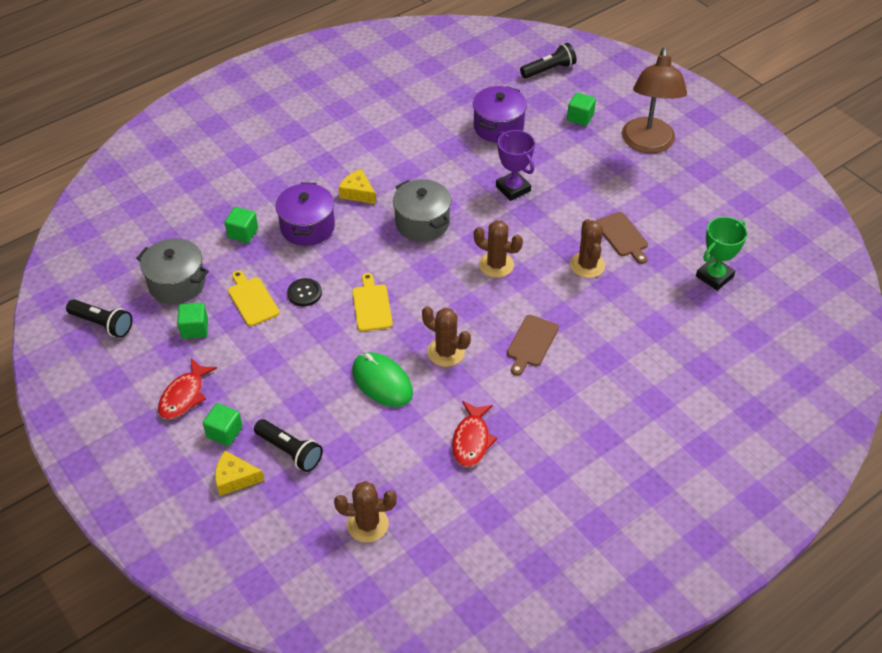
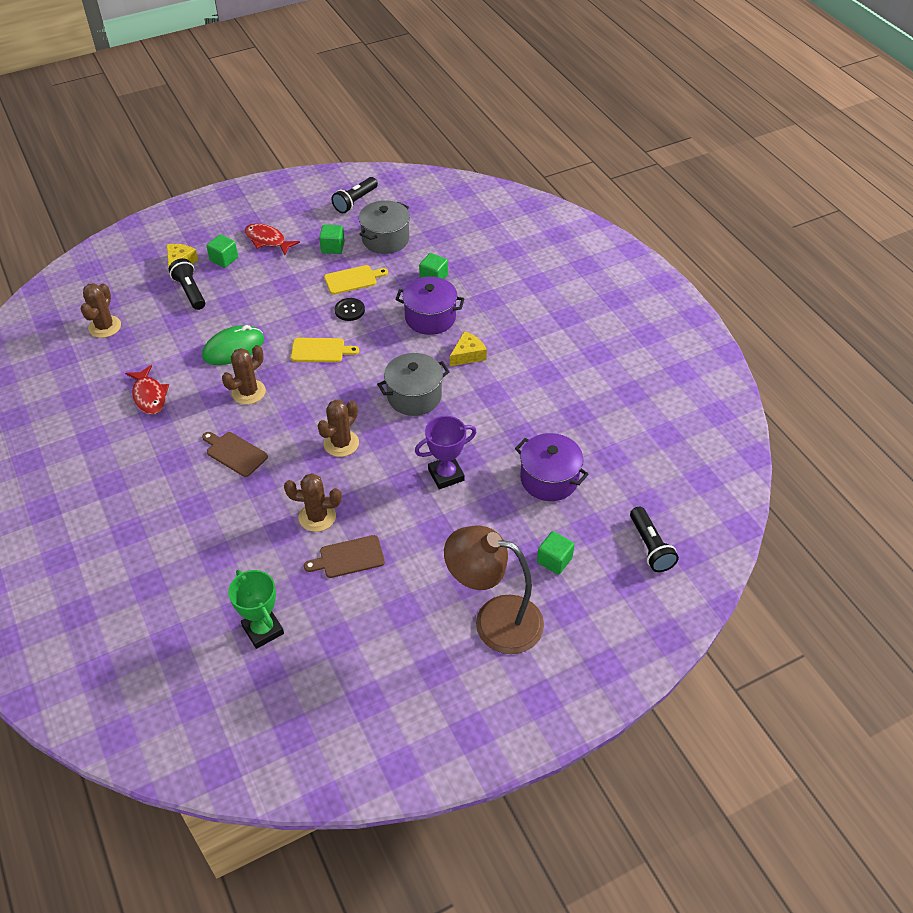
camera: 100 degrees right, 0 degrees up
(290, 451) = (190, 291): black flashlight -> black flashlight turned 105 degrees clockwise
(471, 440) = (149, 396): red fish -> red fish turned 135 degrees counterclockwise

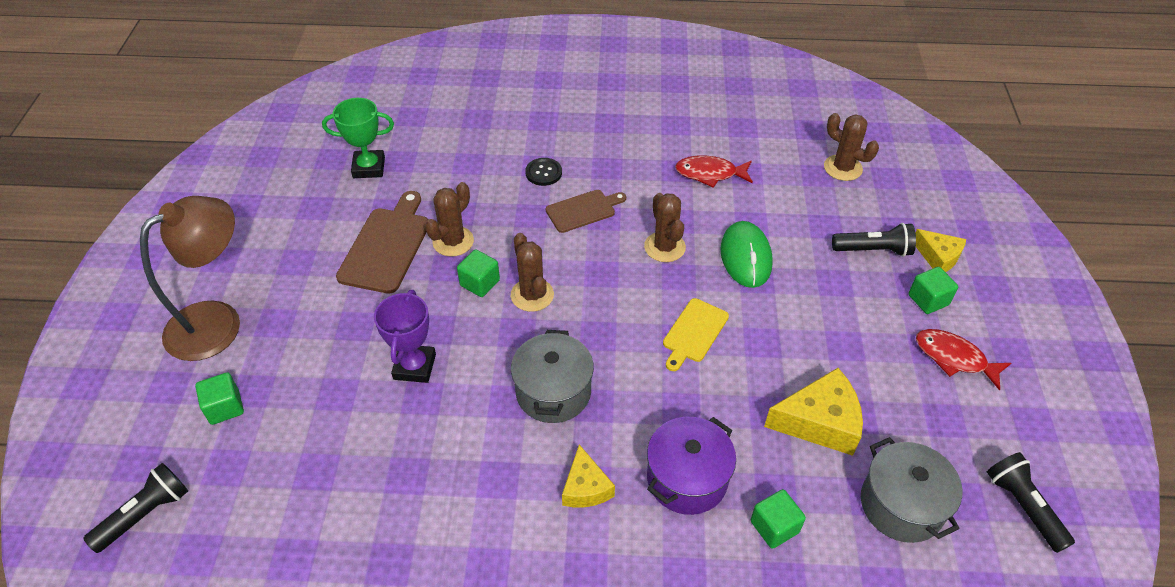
camera: 120 degrees right, 0 degrees up
(267, 240) = (954, 358): red fish -> red fish turned 120 degrees counterclockwise
(333, 247) = (907, 427): green cube -> green cube (480, 283)
(349, 310) = (754, 392): black button -> black button (543, 173)
(349, 557) = (386, 246): brown cutting board -> brown cutting board, size x1.58
(353, 279) = (819, 422): yellow cutting board -> yellow cheese
(549, 479) = (323, 465): purple pot -> none
(650, 547) = (146, 514): black flashlight -> black flashlight turned 120 degrees clockwise

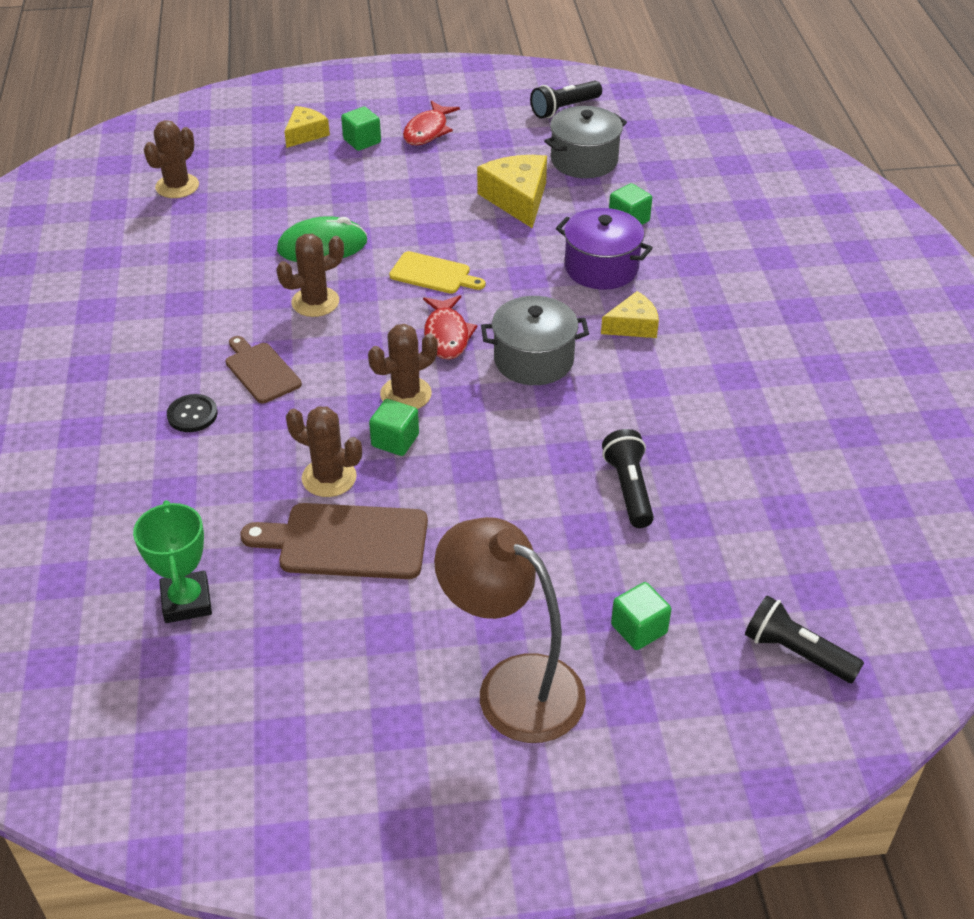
camera: 100 degrees left, 5 degrees down
(414, 366) = (531, 471): purple trophy -> none
(710, 174) = (189, 277): red fish -> red fish (447, 335)
(873, 250) = (301, 169): black flashlight -> black flashlight (629, 488)

